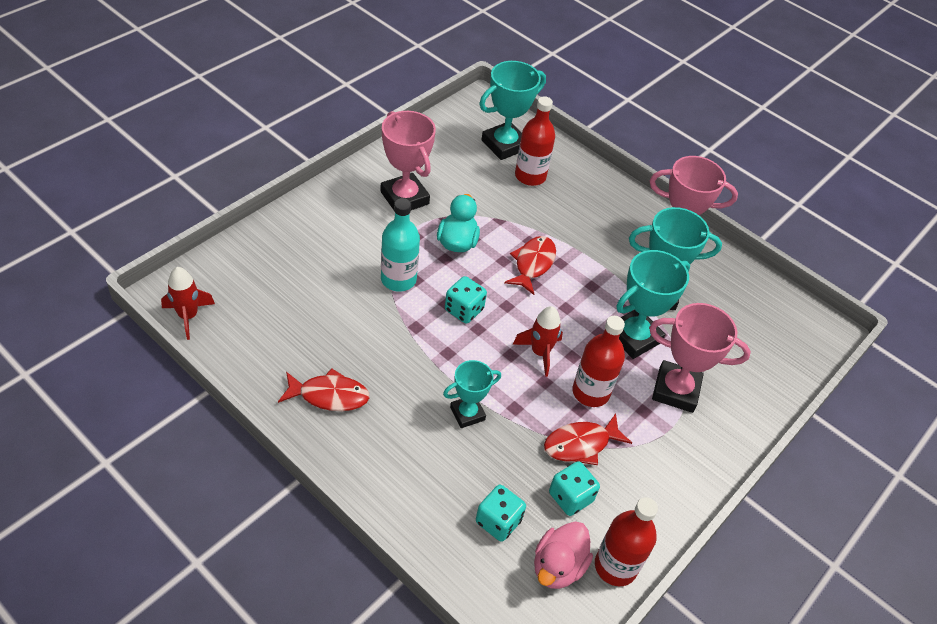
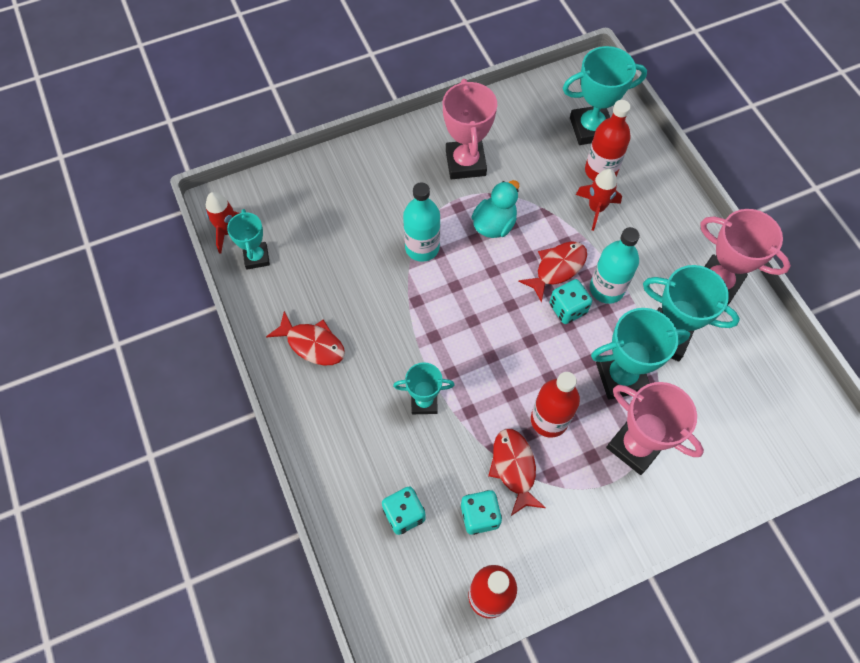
camera: 30 degrees right, 15 degrees up
(231, 332) = (256, 257): none -> turquoise trophy
(464, 310) = (468, 297): turquoise dice -> turquoise dice (567, 308)
(540, 353) = (519, 363): red rocket -> red rocket (596, 208)
(558, 566) = (437, 576): pink duck -> none
(581, 444) = (514, 468): red fish -> red fish turned 75 degrees clockwise
(584, 269) = (606, 289): none -> turquoise bottle

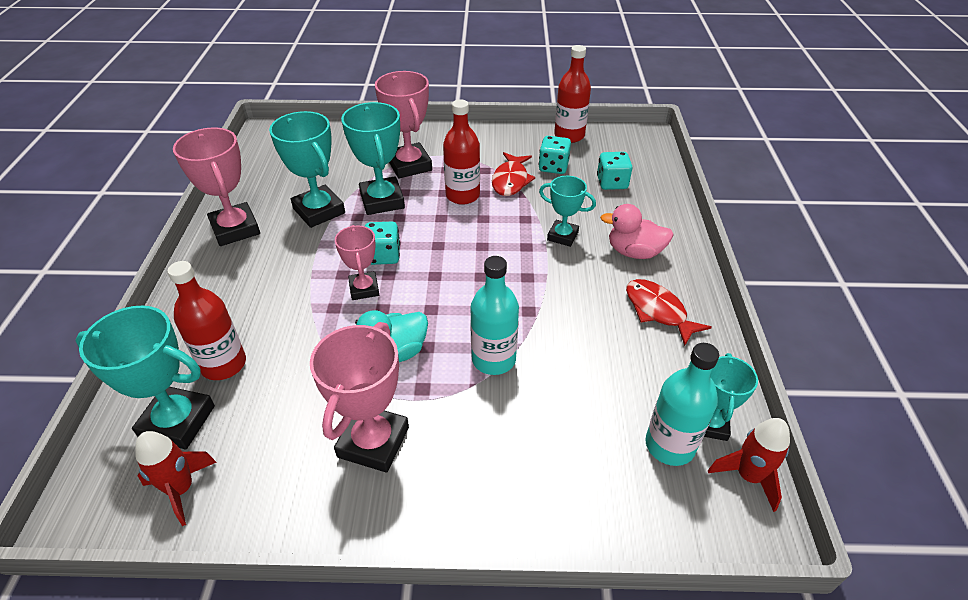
camera: 155 degrees left, 20 degrees down
(350, 408) = (634, 252): none -> pink duck
(557, 268) = (364, 289): red fish -> pink trophy
(596, 208) = (271, 327): red rocket -> red rocket (181, 489)
(606, 289) = (334, 258): turquoise bottle -> turquoise bottle (669, 445)
(621, 377) = (382, 201): turquoise trophy -> turquoise trophy turned 60 degrees clockwise

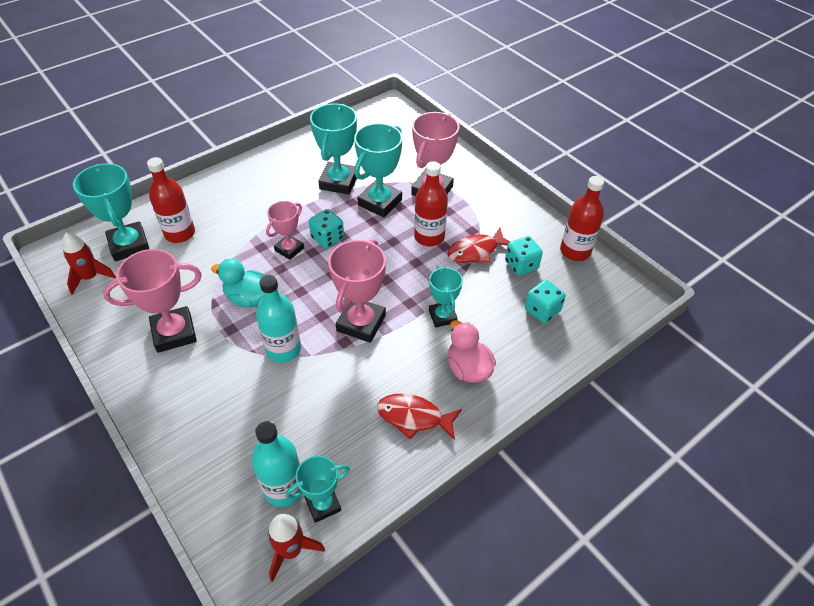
camera: 50 degrees right, 5 degrees up
(235, 229) = (286, 160): pink trophy -> pink trophy (361, 323)
(658, 311) = (414, 417): red fish -> red fish turned 90 degrees counterclockwise

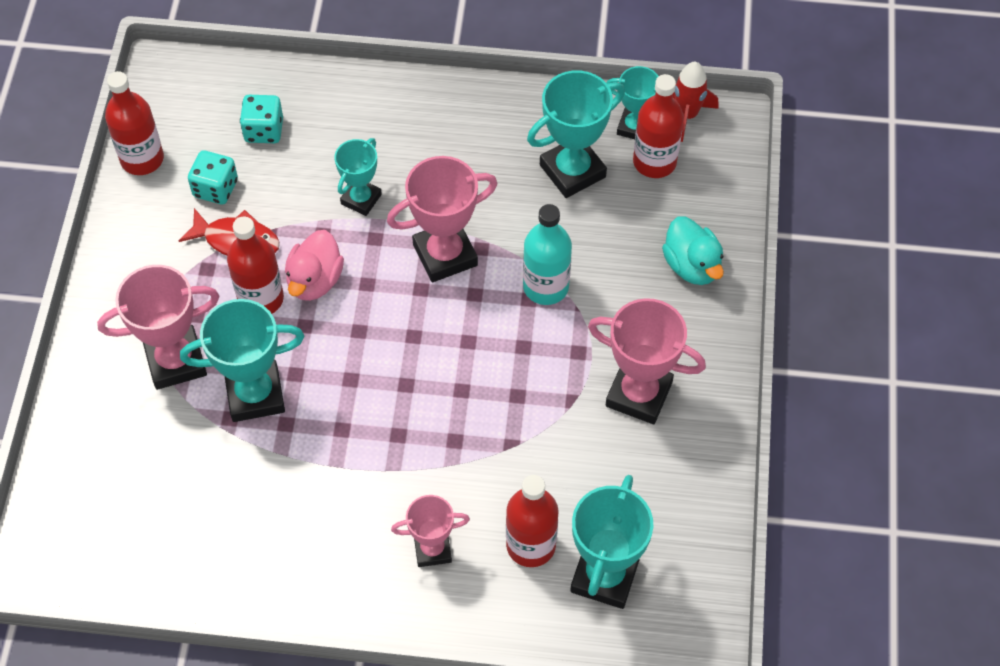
camera: 135 degrees left, 10 degrees up
(90, 277) = (682, 555): red rocket -> none
(248, 298) = (529, 377): turquoise duck -> turquoise duck (692, 266)
(284, 488) = (654, 162): turquoise bottle -> red bottle
(289, 249) = (426, 410): pink trophy -> pink trophy (432, 549)
(327, 238) = (370, 391): turquoise dice -> none
(339, 182) = (265, 472): turquoise trophy -> turquoise trophy (572, 171)
(414, 417) = (493, 133): red fish -> none
(468, 369) = (400, 135): pink duck -> pink duck (315, 280)

